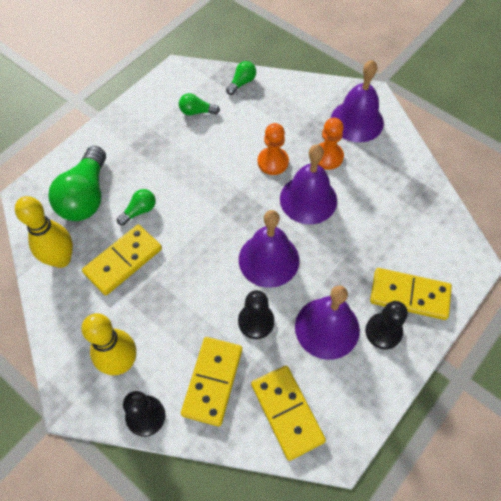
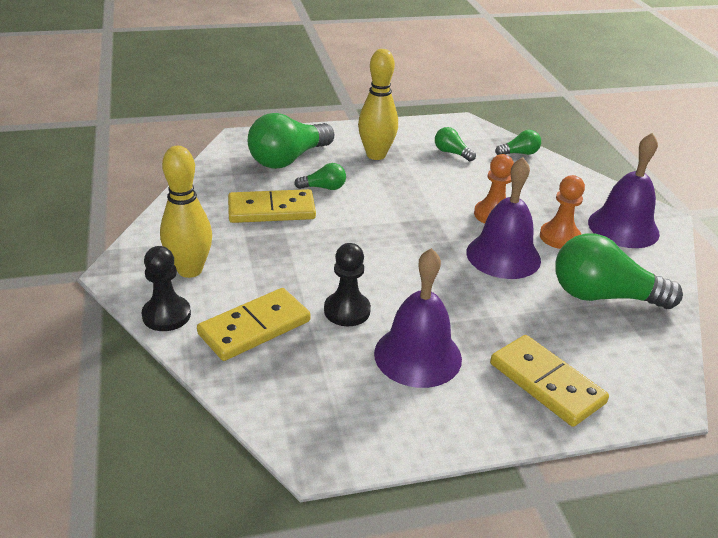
camera: 35 degrees right, 25 degrees down
(61, 259) = (221, 184): yellow bowling pin -> yellow bowling pin (376, 155)
(268, 259) = (411, 276): purple bell -> none
(287, 412) = (301, 392): yellow domino -> none
(383, 331) = (481, 394): black pawn -> none
(388, 196) = (603, 296): none -> green light bulb

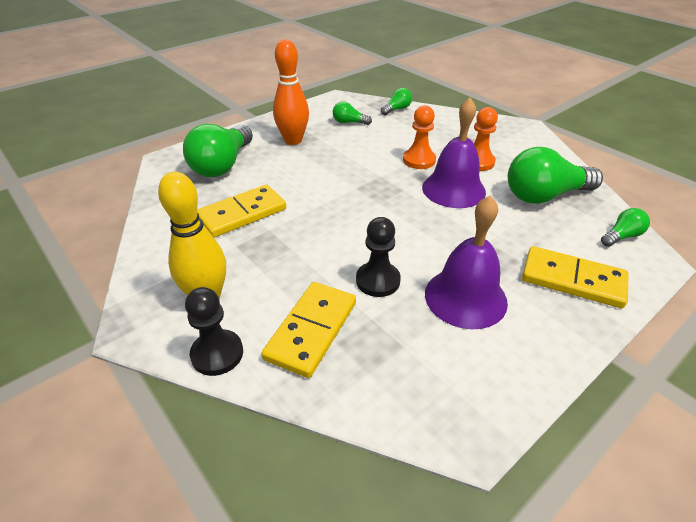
camera: 25 degrees left, 5 degrees up
(323, 188) = (272, 180): green light bulb -> green light bulb (621, 236)
(376, 155) = (293, 140): yellow bowling pin -> orange bowling pin
(623, 227) = (510, 141): purple bell -> none

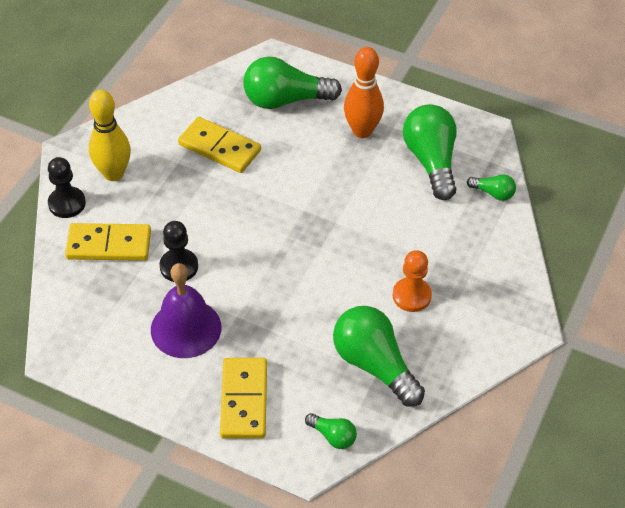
camera: 65 degrees right, 10 degrees up
(349, 122) = (431, 161): green light bulb -> green light bulb, size x2.08
(419, 160) = (384, 244): orange pawn -> none
(453, 189) = (343, 286): purple bell -> none

